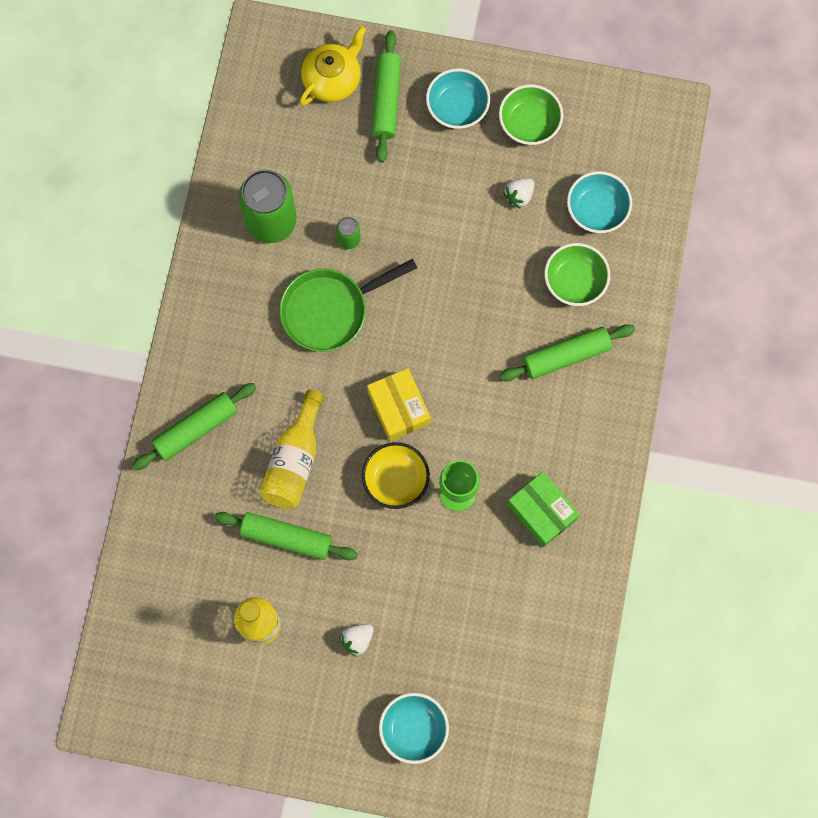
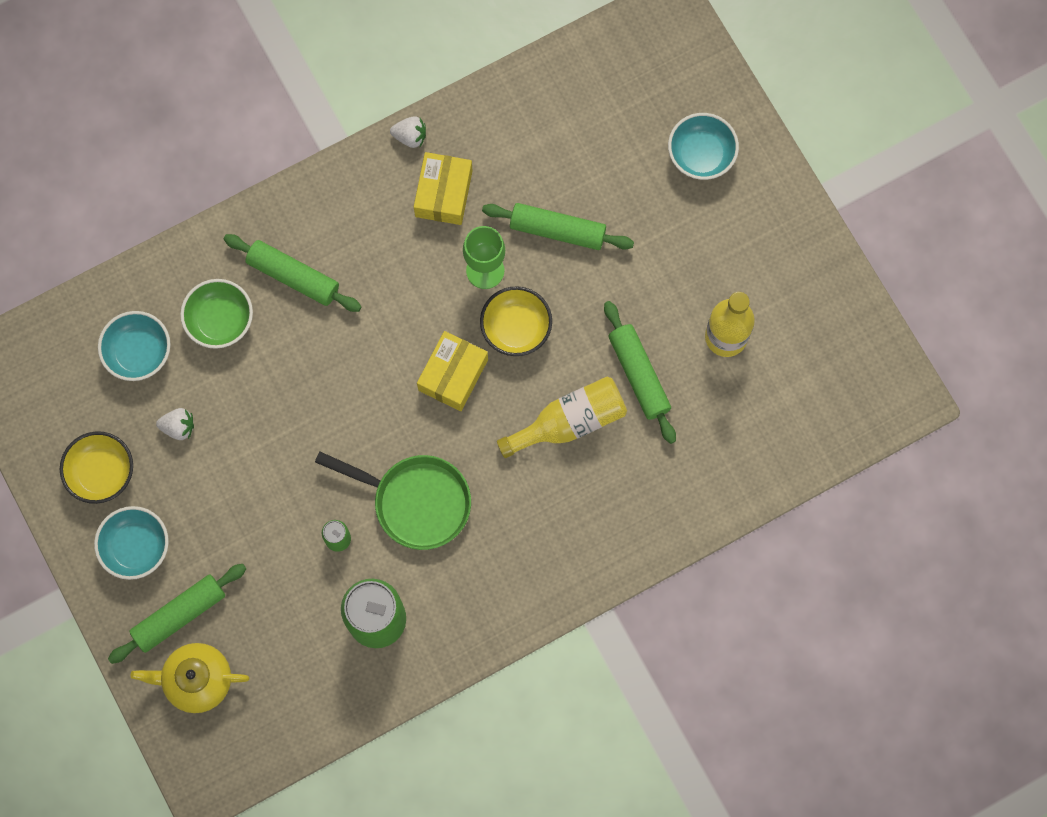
camera: 130 degrees left, 0 degrees up
(196, 428) = (613, 526): green rolling pin -> green rolling pin (557, 231)
(357, 639) = (670, 252): white strawberry -> white strawberry (410, 137)
(529, 123) = (101, 472): green bowl -> yellow bowl
(542, 512) = (443, 193): green box -> yellow box

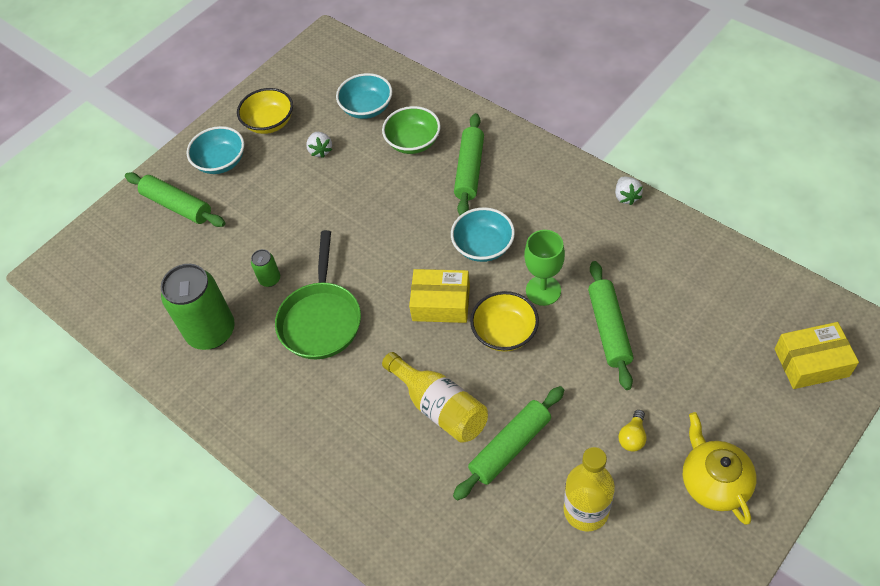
camera: 75 degrees right, 20 degrees down
(197, 680) = (130, 235): yellow teapot -> yellow teapot (713, 482)
(443, 193) = (592, 236): yellow box -> yellow box (811, 362)
(676, 264) = (632, 437): none -> yellow light bulb
(701, 155) = (752, 416): turquoise bowl -> turquoise bowl (483, 246)

